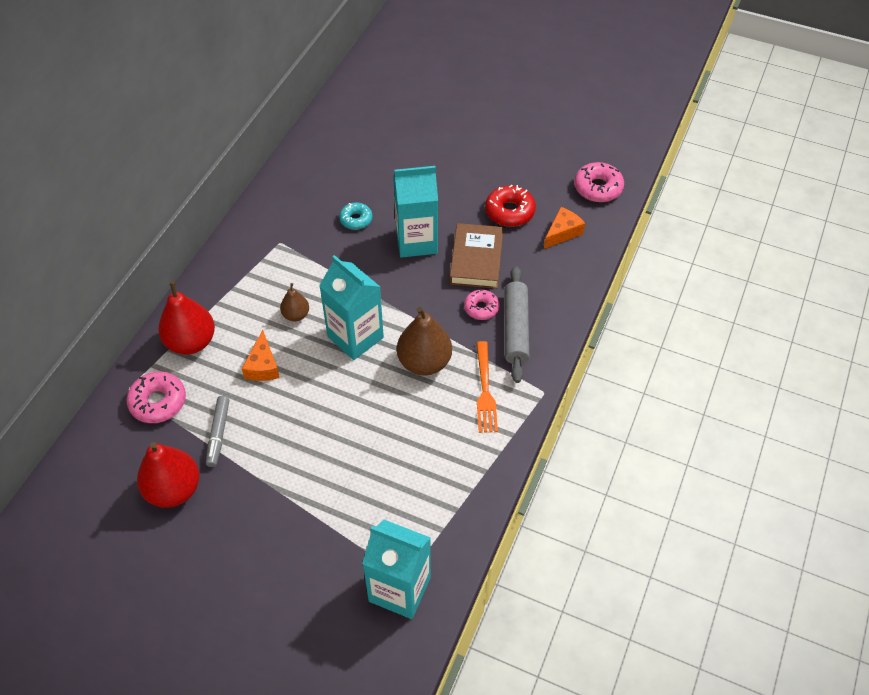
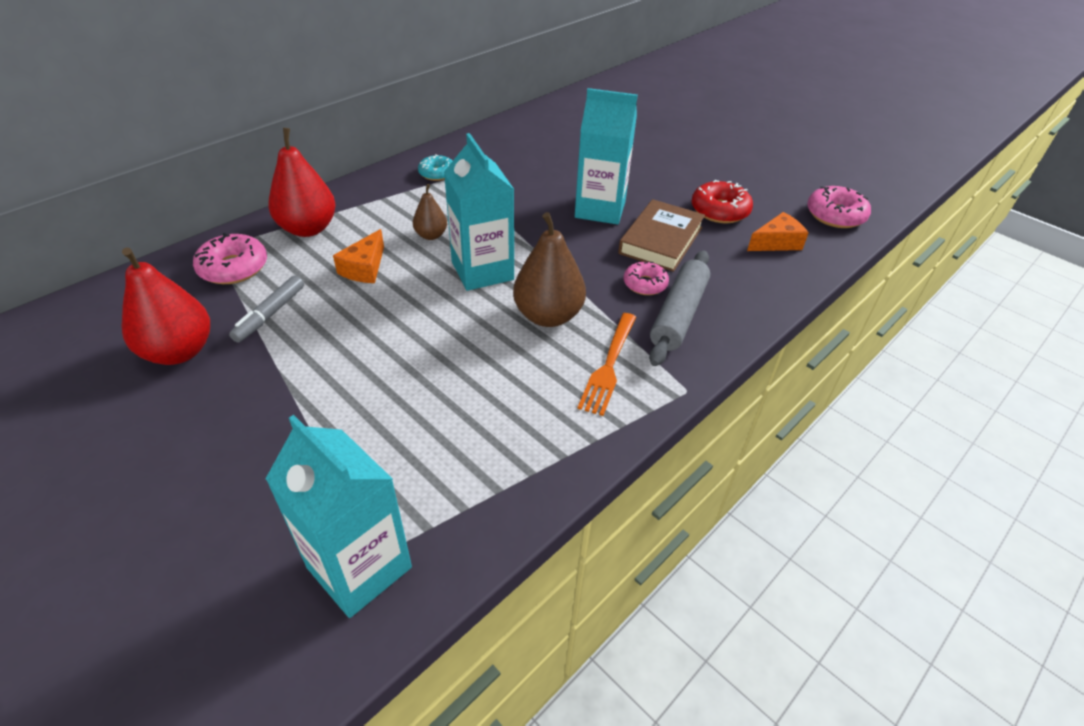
camera: 20 degrees right, 10 degrees down
(356, 219) = (545, 178): turquoise donut -> turquoise donut (437, 173)

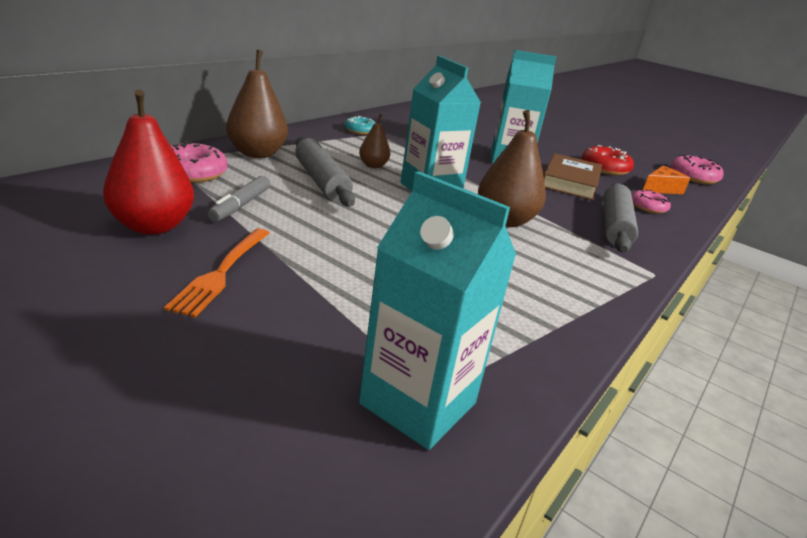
camera: 10 degrees left, 15 degrees down
(308, 229) = (257, 154): red pear -> brown pear
(364, 268) = (321, 181): orange cheese -> grey rolling pin
(609, 365) = (577, 255): orange fork -> orange fork (222, 272)
(645, 284) = (574, 206): pink donut -> pink donut (648, 207)

